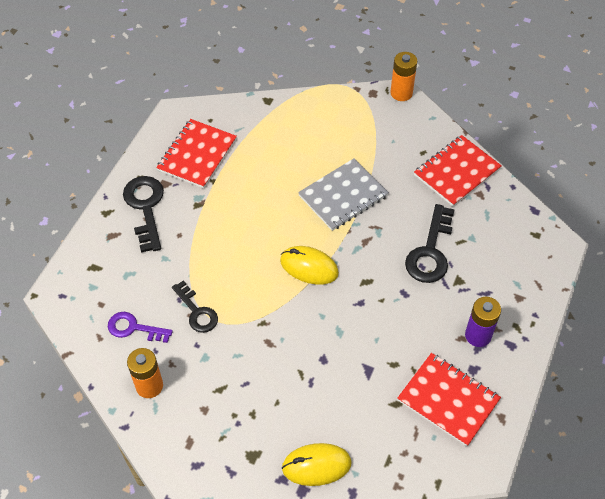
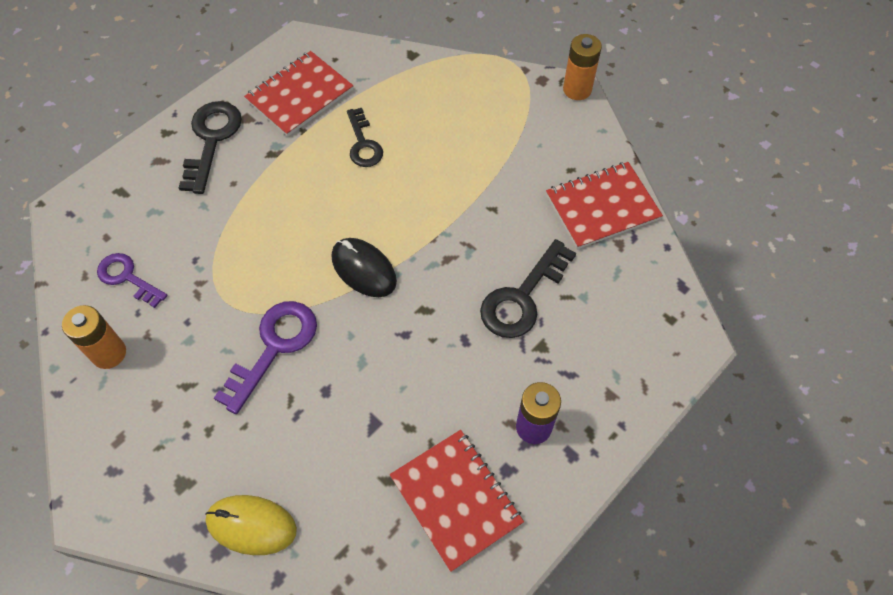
camera: 20 degrees right, 5 degrees up
(197, 311) = (207, 281): black key -> black key (363, 144)
(271, 341) = (274, 347): none -> purple key
(309, 267) = (364, 269): yellow mouse -> black mouse
(343, 196) = (446, 194): grey notebook -> none

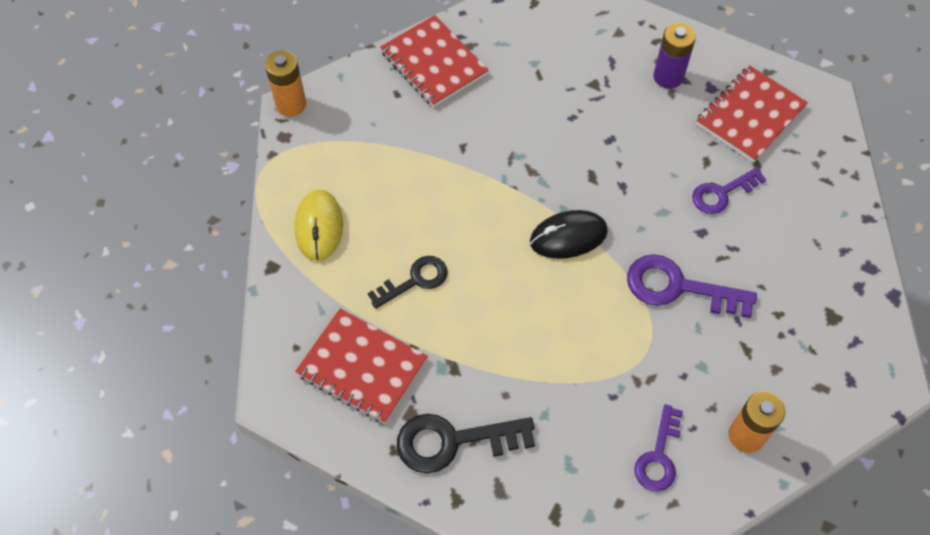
camera: 105 degrees left, 0 degrees up
(251, 525) = (839, 250): yellow mouse -> yellow mouse (319, 227)
(363, 428) = (722, 193): none -> purple key
(364, 269) = (568, 237): black mouse -> black mouse turned 45 degrees clockwise
(522, 297) = (552, 106): black key -> none

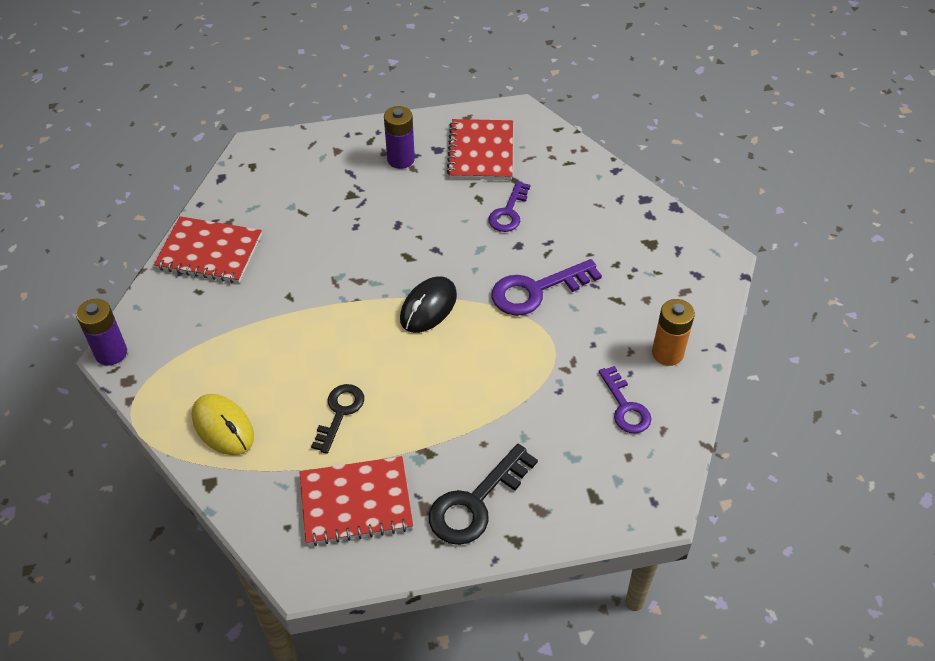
camera: 40 degrees left, 10 degrees down
(291, 104) = (111, 353): orange battery -> purple battery

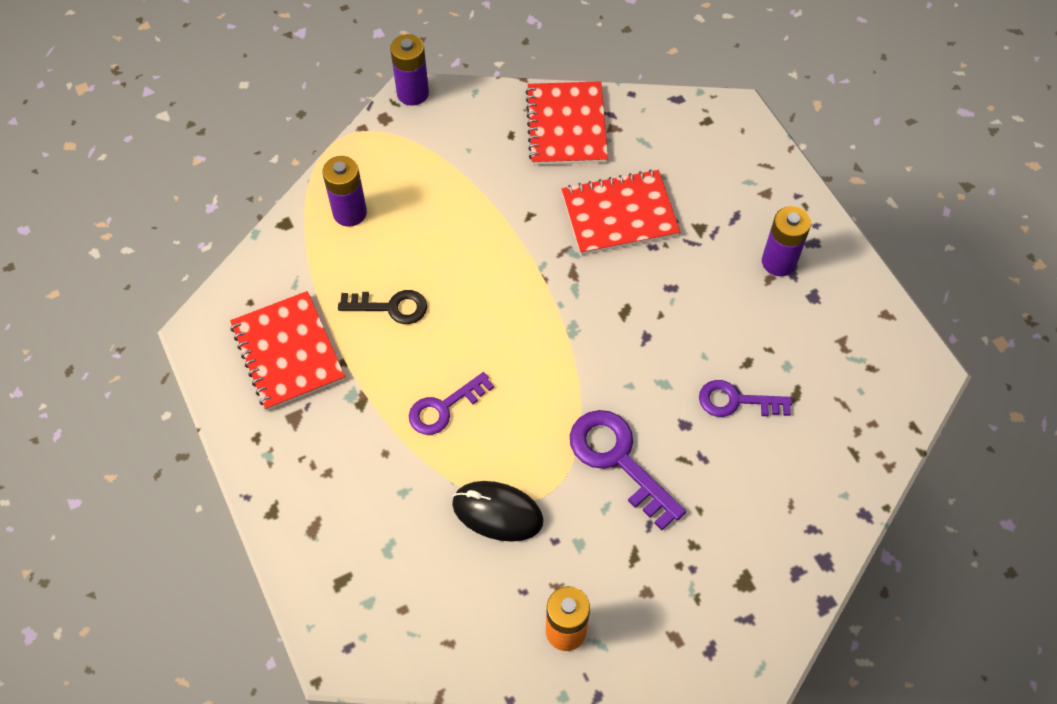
camera: 75 degrees right, 10 degrees up
(223, 427) = (350, 213): yellow mouse -> purple battery
(428, 307) = (556, 352): black mouse -> black mouse (497, 512)
(475, 503) = (309, 462): black key -> none
(481, 152) = (830, 345): red notebook -> red notebook (619, 214)
(625, 407) = (471, 594): purple key -> purple key (444, 408)

